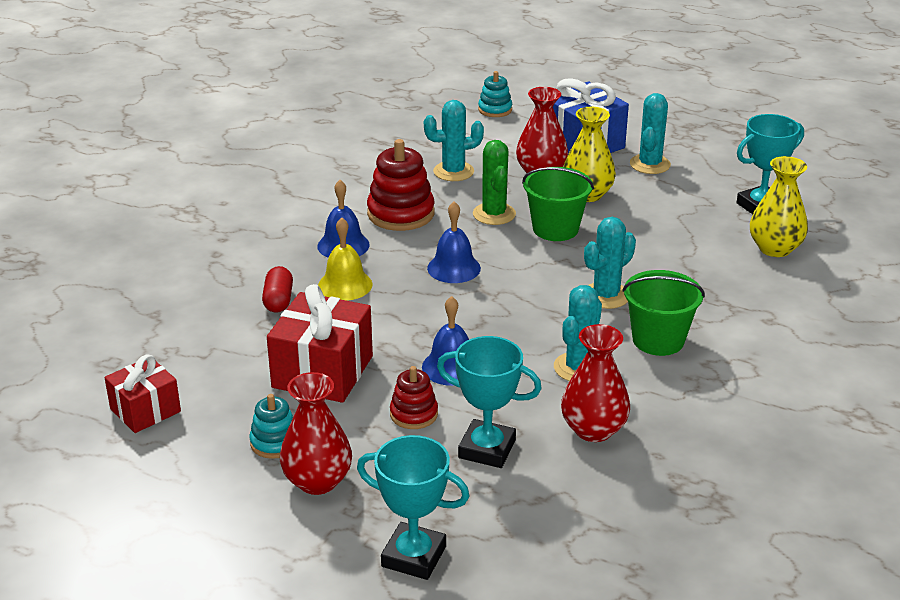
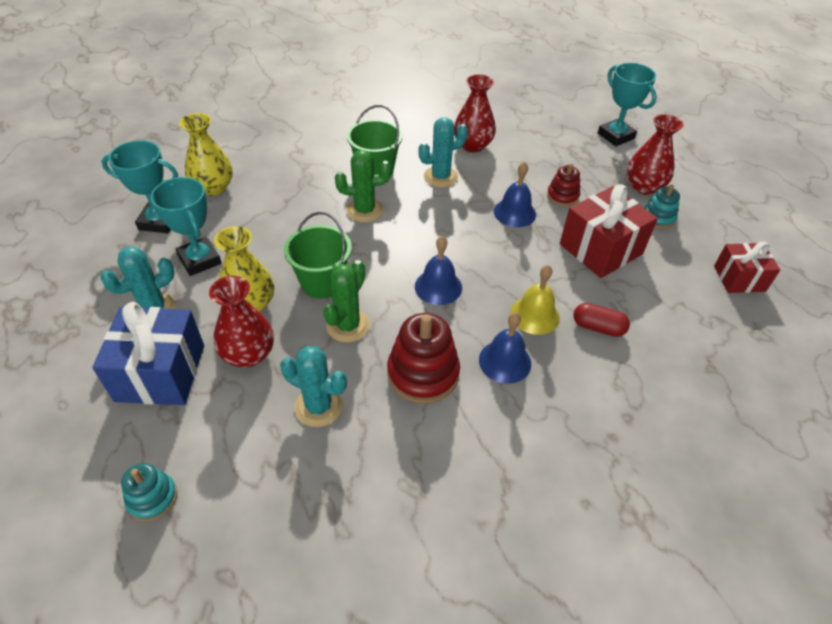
camera: 145 degrees left, 15 degrees up
(278, 300) = (598, 327): red capsule -> red capsule turned 75 degrees clockwise
(487, 449) = (538, 161): turquoise trophy -> turquoise trophy (200, 260)
(606, 296) = (364, 210): turquoise cactus -> green cactus

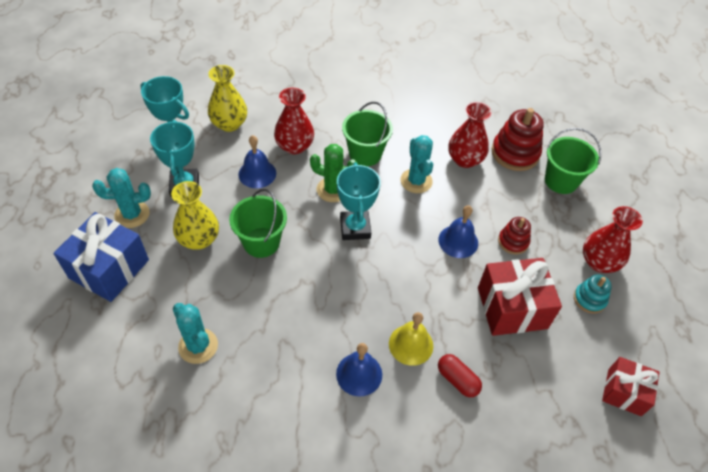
camera: 25 degrees right, 5 degrees up
(152, 498) = (54, 362): turquoise stacking toy -> none
(248, 354) = (174, 281): red vase -> red vase (294, 146)
(348, 326) = (258, 288): green cactus -> none
(423, 373) = (289, 355): red stacking toy -> red stacking toy (515, 153)
(438, 287) = (348, 284): blue bell -> blue bell (257, 173)
(440, 177) = (416, 181): turquoise cactus -> turquoise cactus turned 75 degrees clockwise
(567, 136) = (561, 181): none -> green bucket
(615, 136) = (609, 198): turquoise trophy -> turquoise trophy (355, 228)

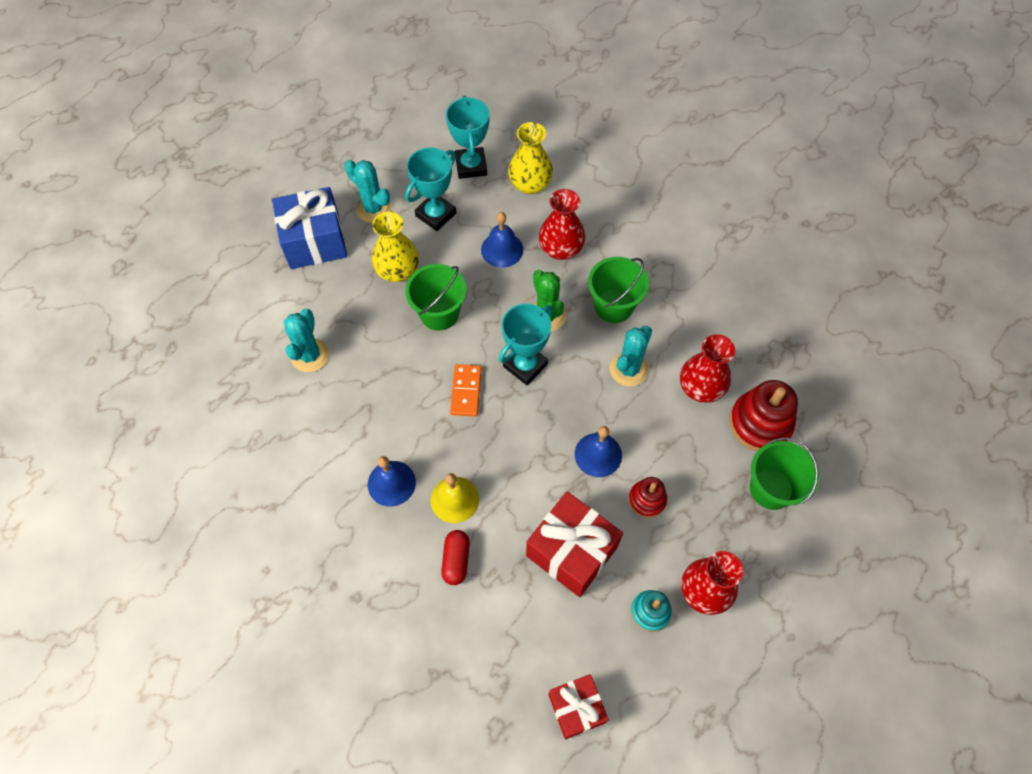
camera: 50 degrees right, 10 degrees up
(337, 274) = (466, 391): none -> orange domino

